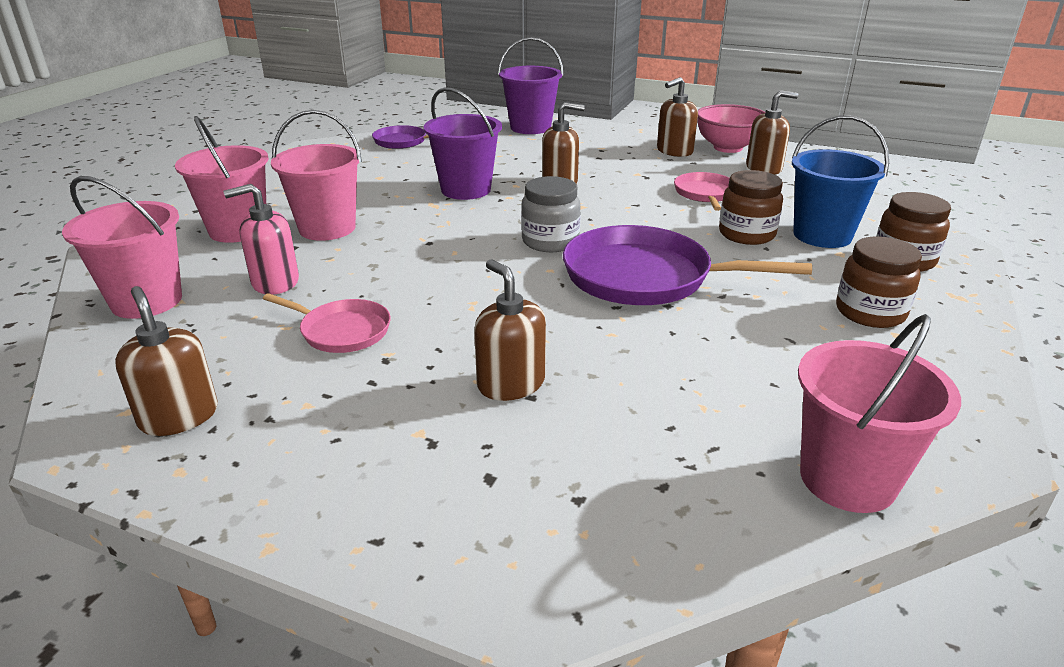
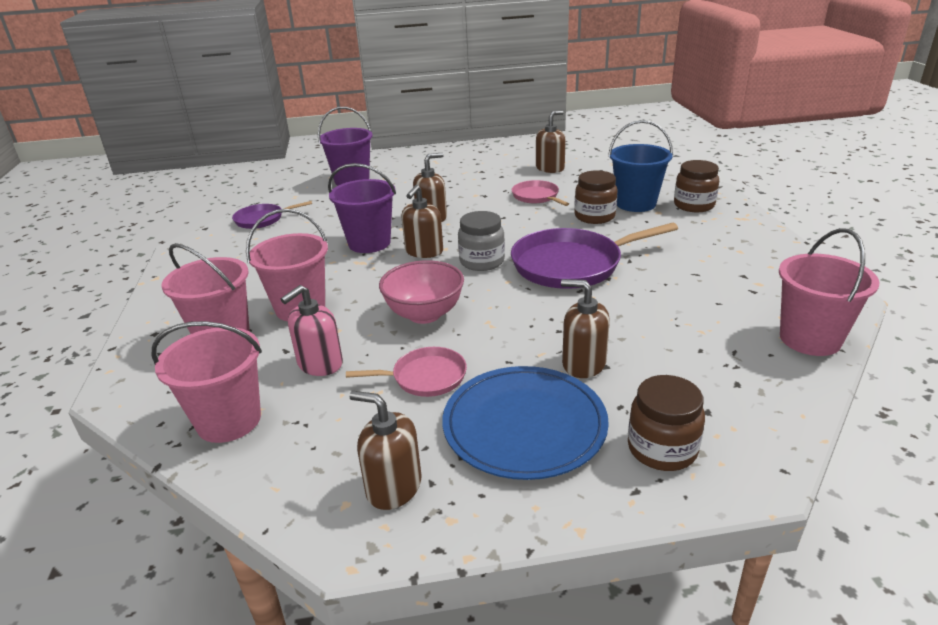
camera: 30 degrees left, 0 degrees up
(365, 417) = (524, 425): none -> blue plate
(674, 151) = (479, 171): brown soap dispenser -> brown soap dispenser (424, 251)
(728, 148) = (510, 159): pink bowl -> pink bowl (424, 314)
(870, 312) = (714, 243): brown jar -> brown jar (662, 449)

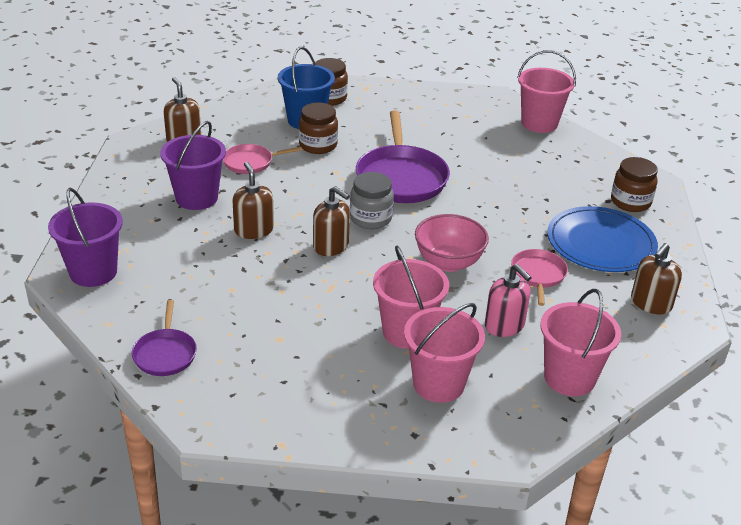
camera: 80 degrees left, 5 degrees up
(369, 243) = (290, 277): purple bucket -> purple bucket (196, 198)
(583, 364) = (541, 206): brown soap dispenser -> none

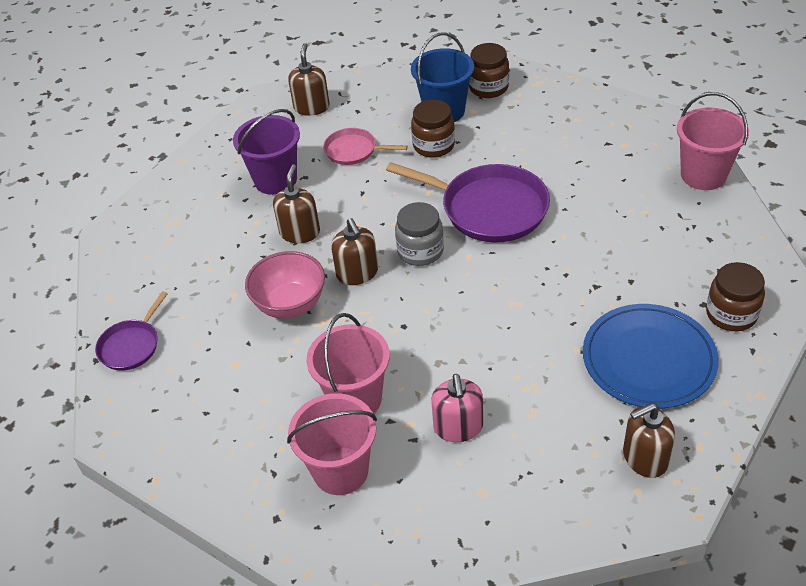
camera: 35 degrees right, 10 degrees up
(93, 272) = (135, 238): purple bucket -> none
(401, 178) = (489, 208): purple pan -> purple pan turned 90 degrees counterclockwise
(448, 262) = (459, 330): pink bowl -> pink bowl (290, 304)
(538, 275) = (543, 377): pink pan -> none
(569, 378) = (477, 516): pink bucket -> none

